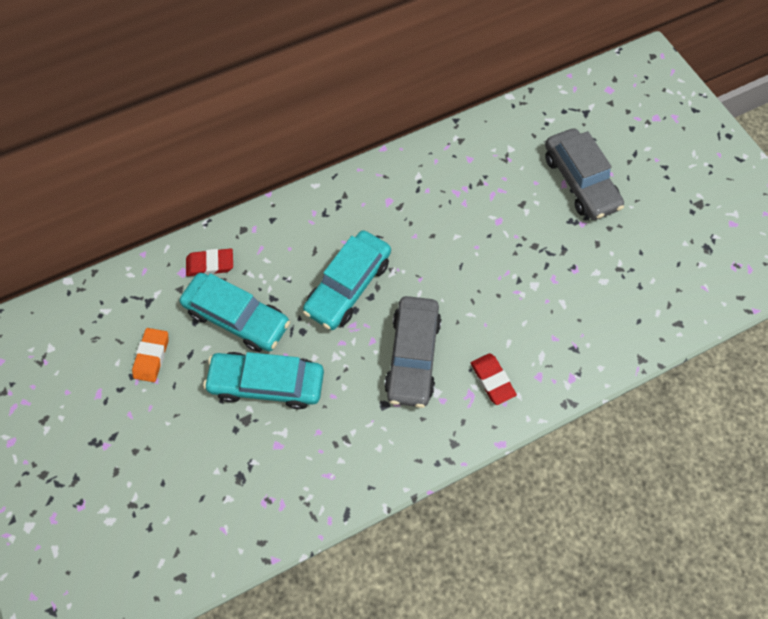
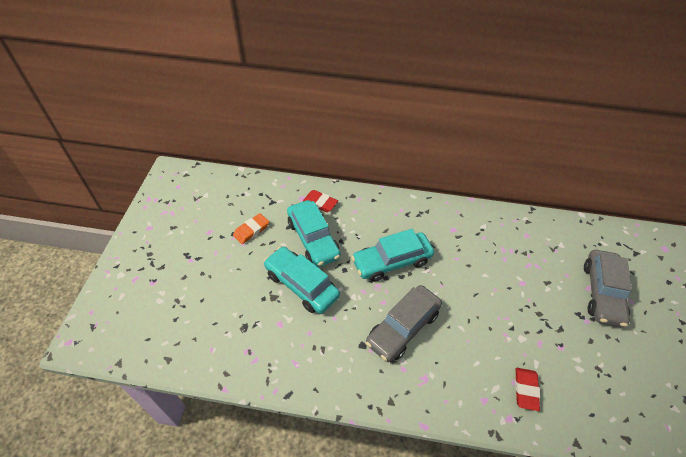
camera: 35 degrees right, 15 degrees down
(492, 380) = (447, 379): red eraser -> red eraser (526, 390)

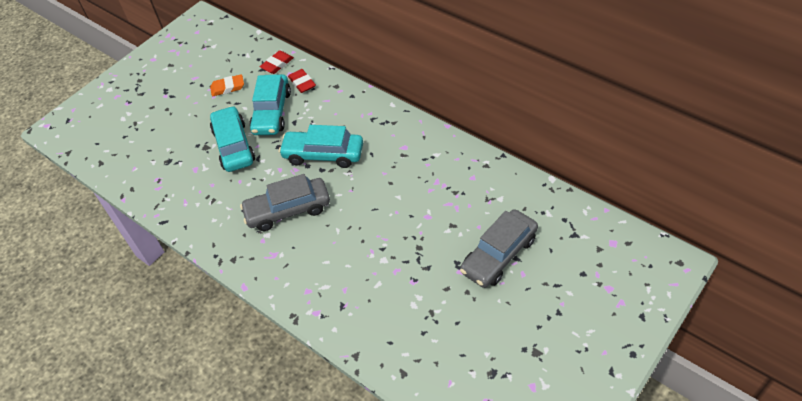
camera: 35 degrees right, 0 degrees up
(526, 390) = (349, 299): red eraser -> red eraser (277, 64)

